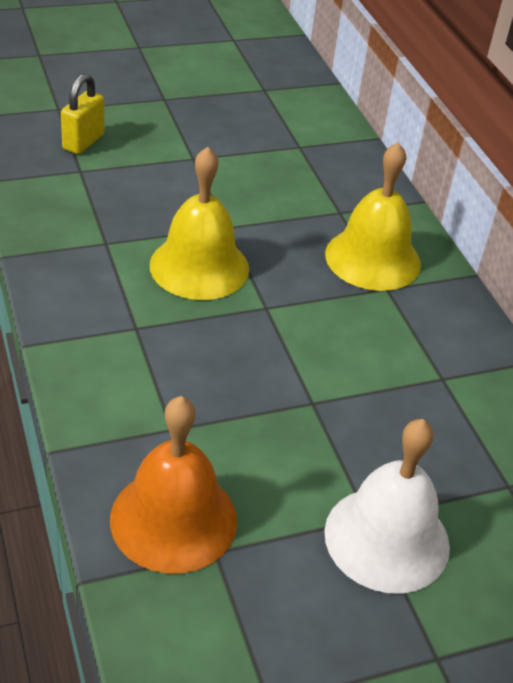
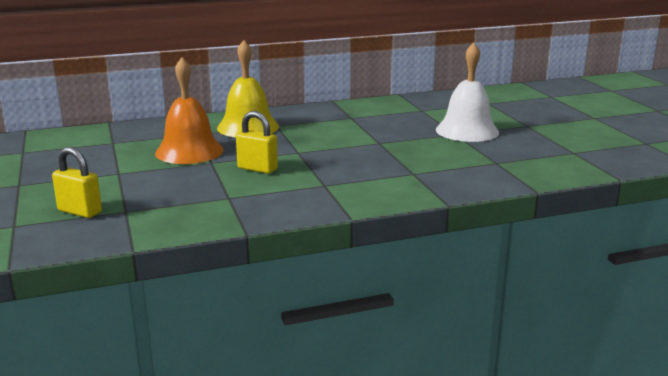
camera: 85 degrees left, 20 degrees down
(173, 519) = (481, 171): orange bell -> orange bell (189, 151)
(199, 266) = (257, 169): yellow bell -> yellow padlock

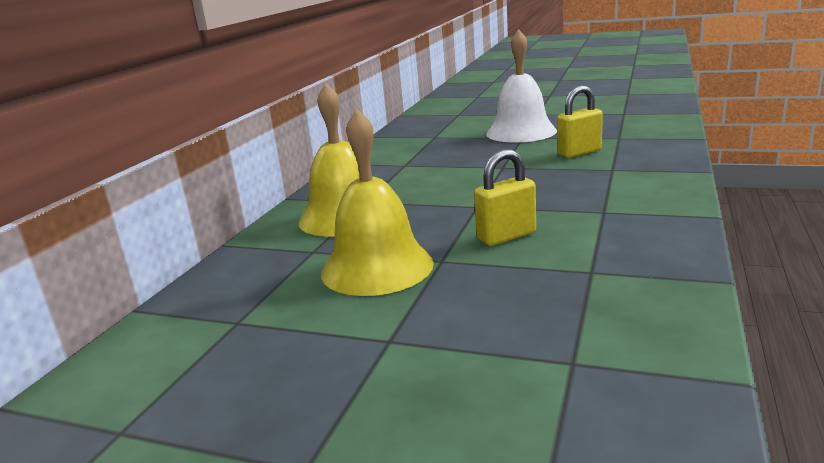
camera: 50 degrees left, 0 degrees up
(80, 211) = (536, 411): yellow padlock -> yellow padlock (579, 152)
(189, 151) = (377, 267): orange bell -> yellow bell

